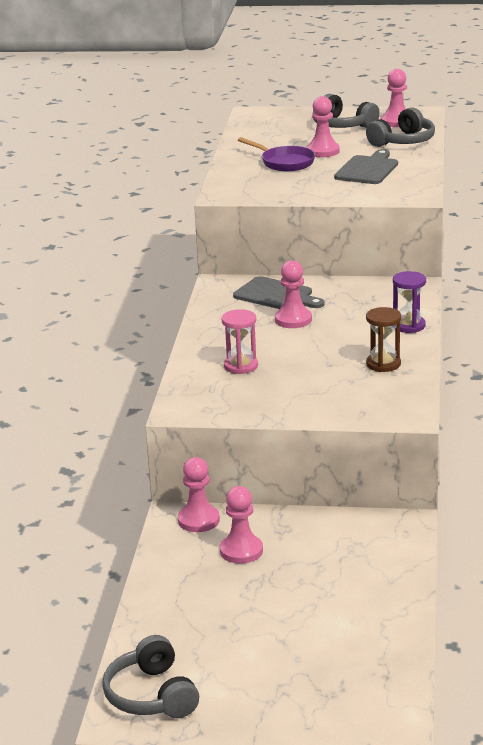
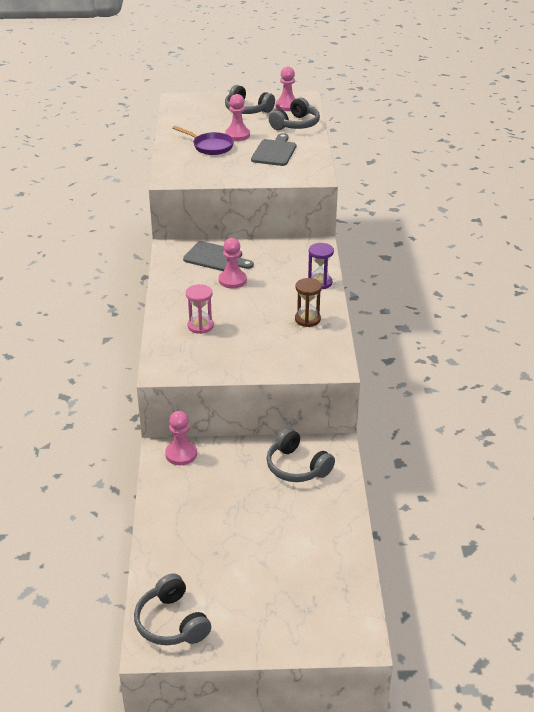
camera: 10 degrees left, 10 degrees up
(241, 551) = (218, 480): pink pawn -> none
(348, 542) = (297, 467): none -> grey headphones

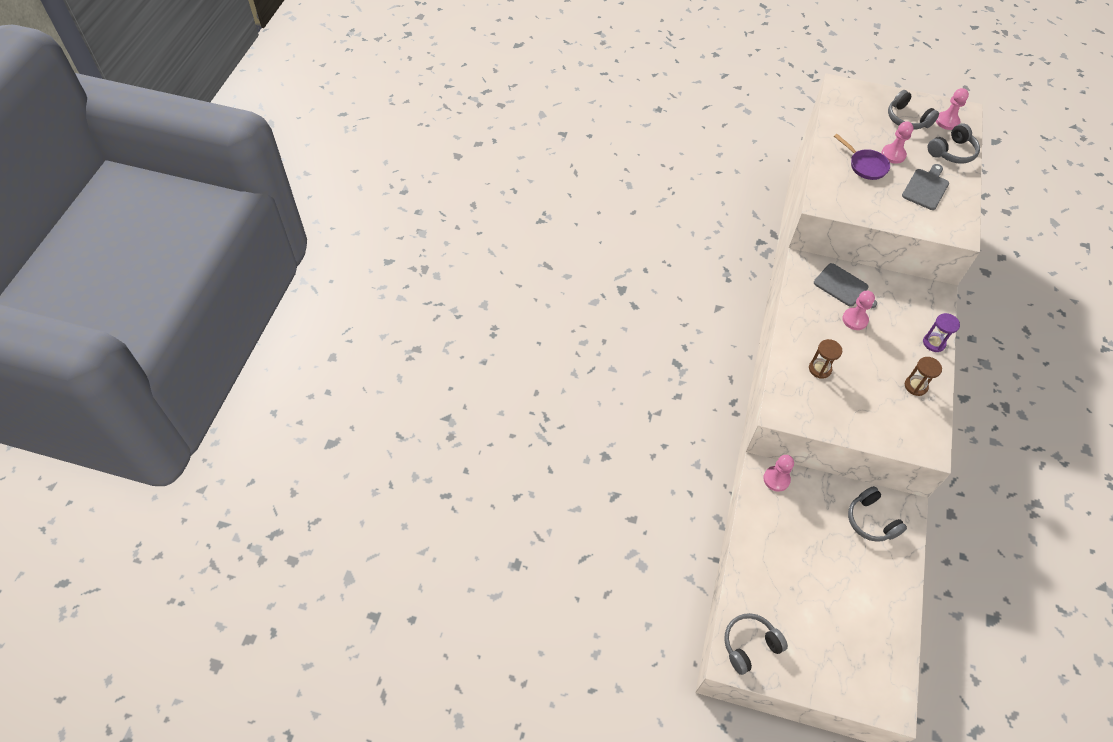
camera: 15 degrees right, 20 degrees up
(171, 622) = (749, 645): grey headphones -> grey headphones turned 75 degrees clockwise
(200, 326) = (820, 369): pink hourglass -> brown hourglass

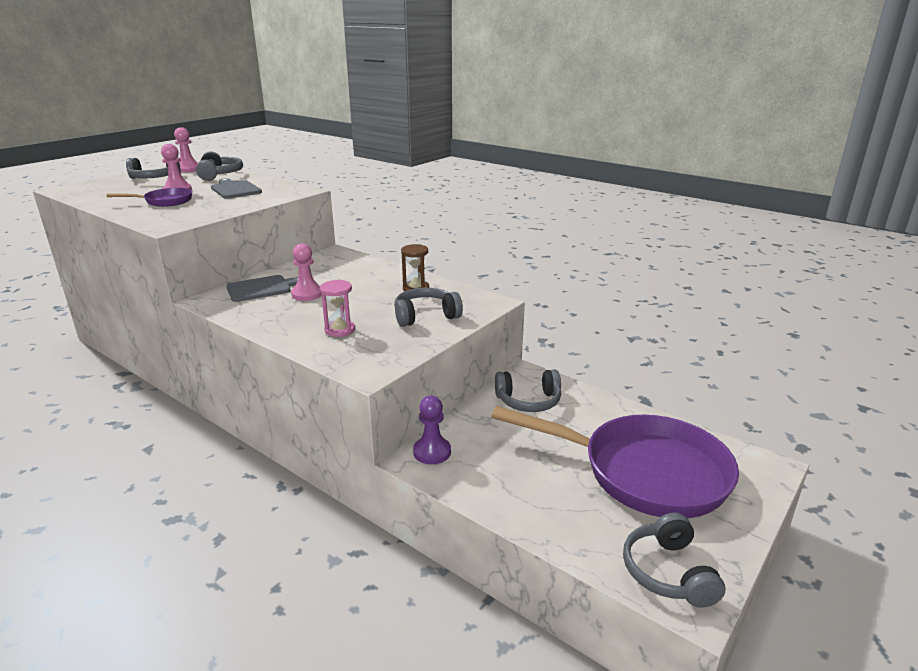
camera: 65 degrees left, 30 degrees down
(776, 479) = (432, 452): pink pawn -> purple pawn
(820, 369) = (340, 330): brown hourglass -> pink hourglass
(834, 618) = (643, 472): none -> purple pan
(876, 412) = (425, 316): none -> grey headphones
(934, 343) = (379, 268): purple hourglass -> none

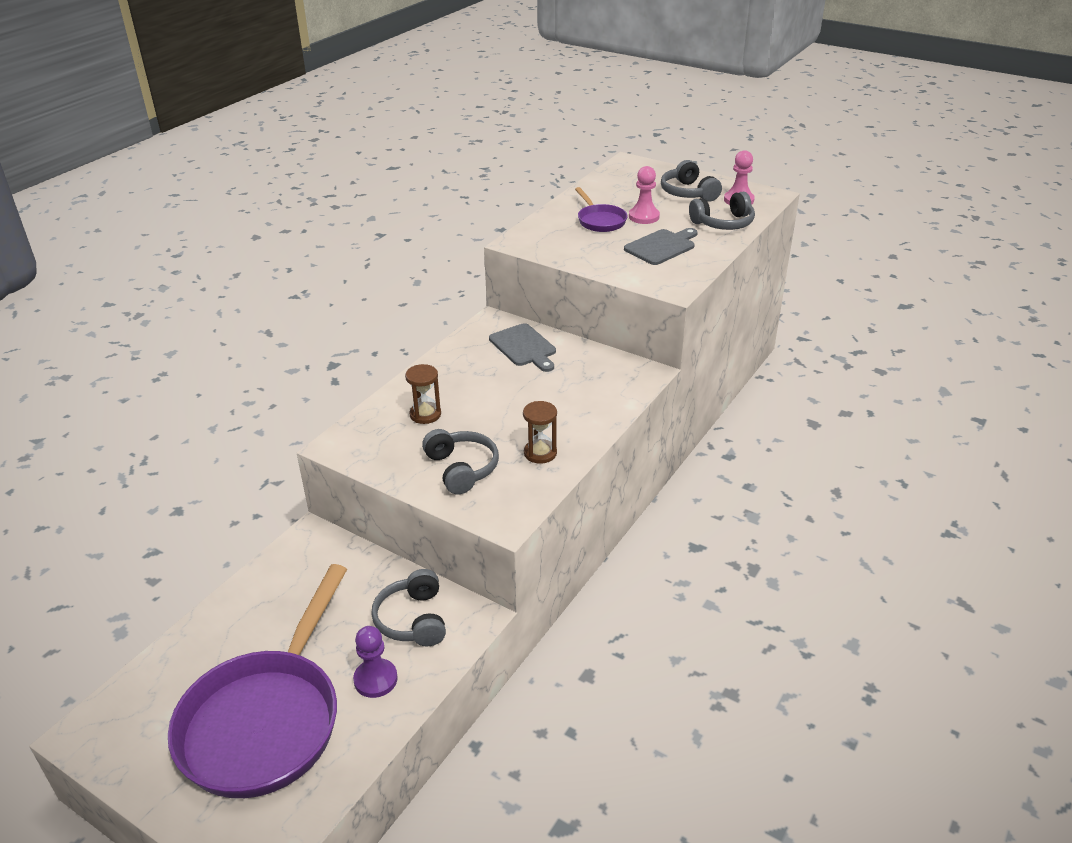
camera: 85 degrees right, 10 degrees up
(307, 294) = (512, 378): pink pawn -> none
(340, 330) = (425, 414): pink hourglass -> brown hourglass
(432, 452) = (322, 546): purple pawn -> purple pawn (375, 679)
(668, 572) = (122, 721): grey headphones -> none

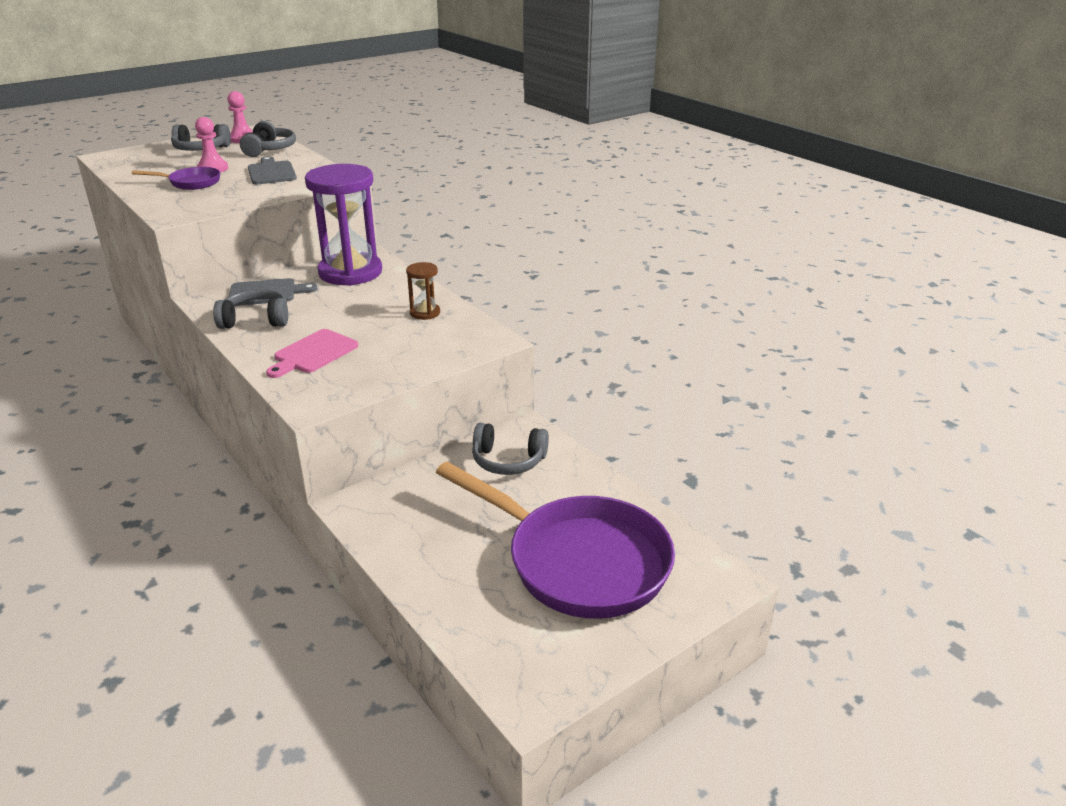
camera: 70 degrees left, 5 degrees down
(375, 679) = (565, 491): purple pawn -> none
(425, 414) = (313, 353): brown hourglass -> pink cutting board
(462, 469) = (412, 348): grey headphones -> grey headphones (255, 320)
(598, 377) = (350, 272): none -> purple hourglass

